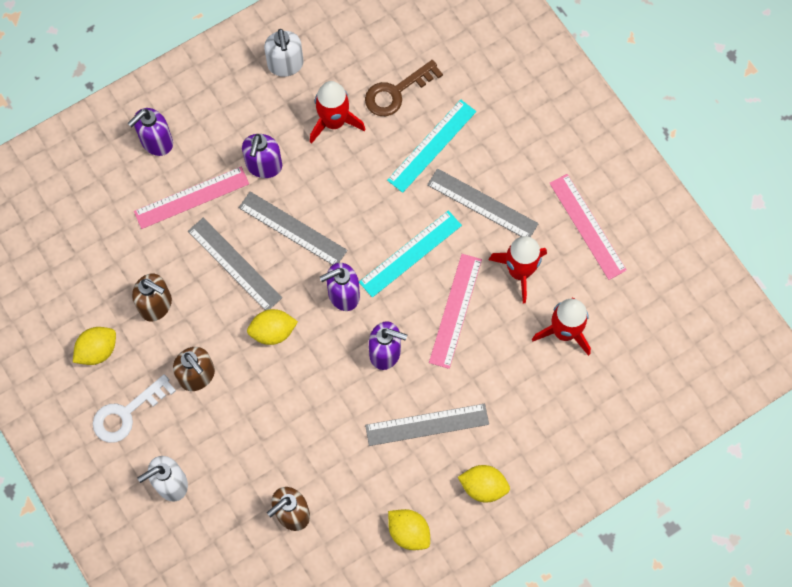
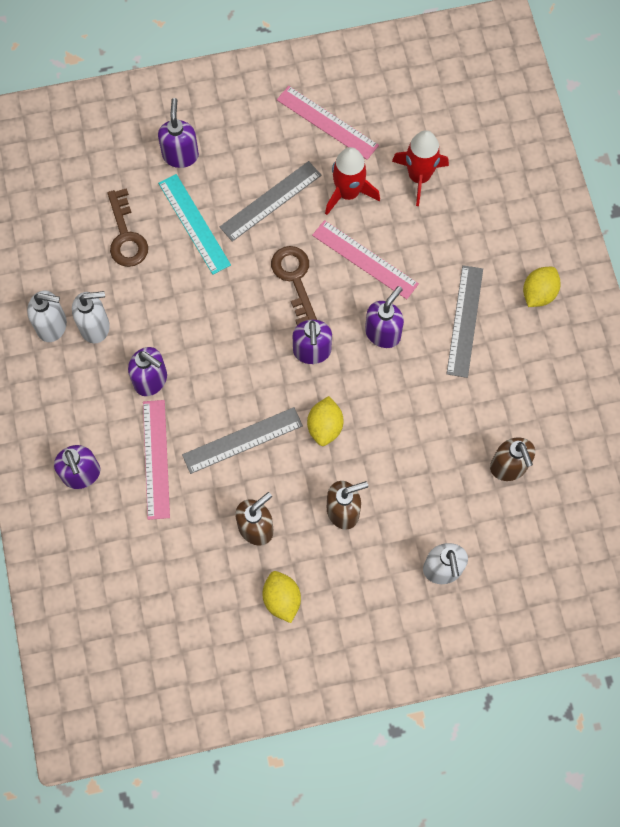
camera: 70 degrees left, 0 degrees up
(127, 413) = (357, 590): white key -> none
(292, 229) = (227, 375): grey ruler -> none
(298, 100) = (95, 327): none -> white soap dispenser
(334, 122) = (132, 302): red rocket -> none
(409, 532) = (559, 370): yellow lemon -> none
(410, 253) = (294, 279): turquoise ruler -> brown key
(497, 108) = (180, 155): none -> purple soap dispenser
(587, 226) = (327, 122): pink ruler -> pink ruler turned 45 degrees clockwise

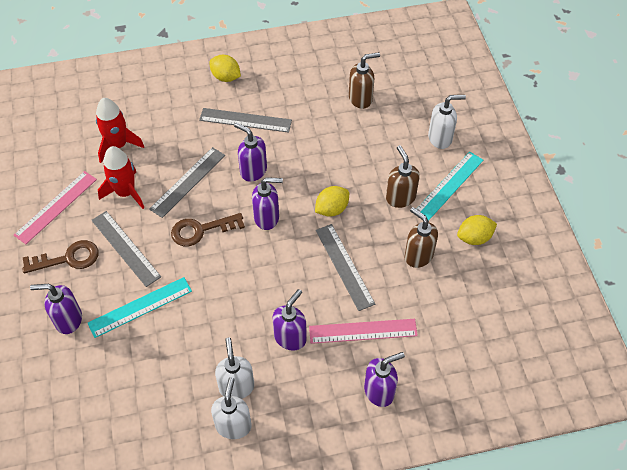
camera: 90 degrees left, 15 degrees down
(126, 236) = (146, 364): brown key -> brown key (68, 258)
(325, 426) = (331, 209): yellow lemon -> yellow lemon turned 45 degrees counterclockwise
(363, 575) = (449, 185): none -> turquoise ruler
(365, 259) = (188, 182): pink ruler -> grey ruler

